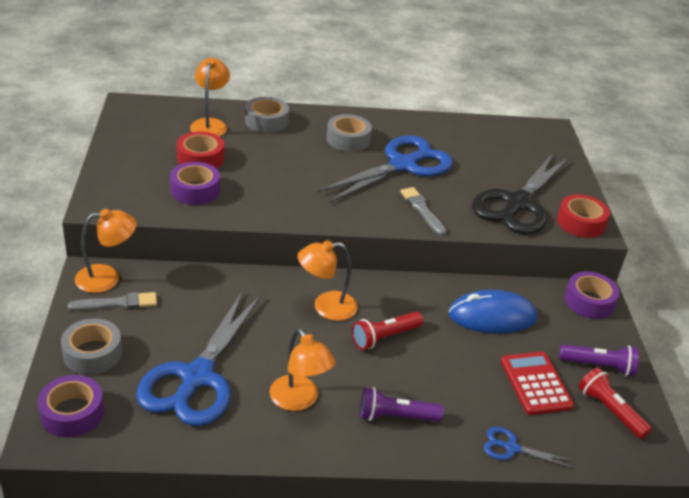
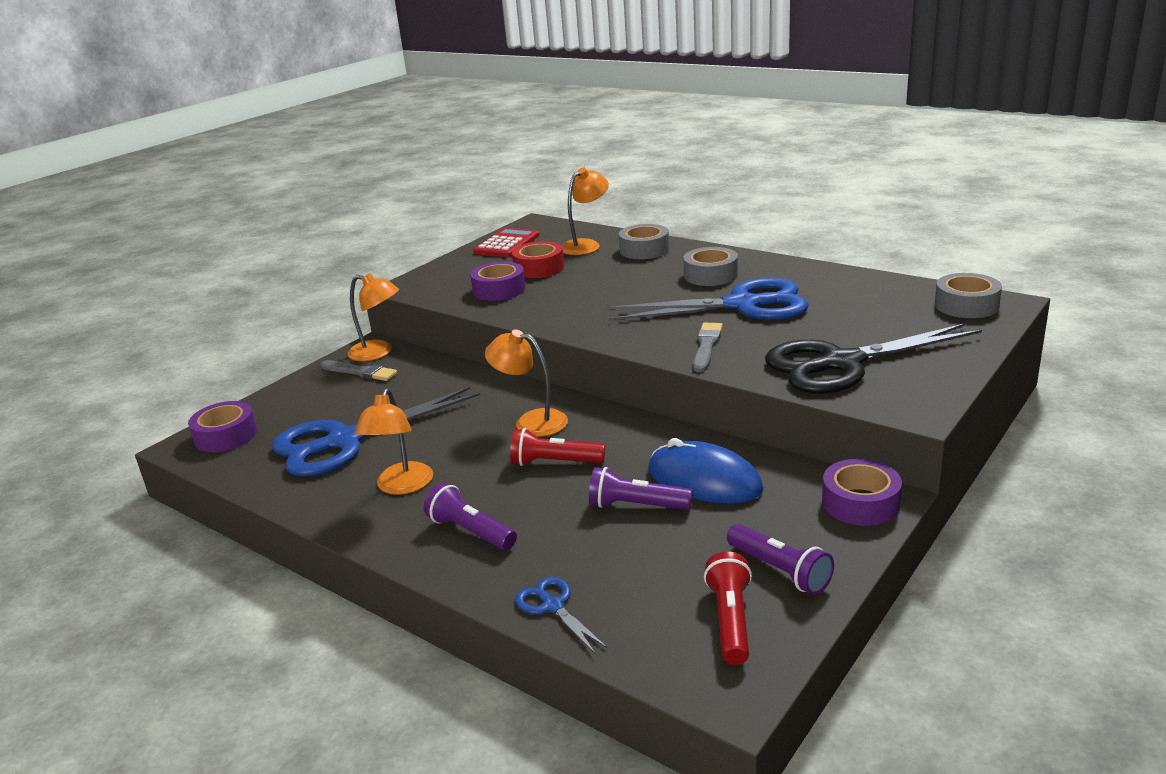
camera: 45 degrees right, 10 degrees down
(92, 353) = (295, 401): grey tape -> grey tape (966, 305)
(475, 352) = (636, 505): none -> purple flashlight
(535, 383) = (668, 558): red calculator -> red calculator (506, 244)
(580, 223) = (906, 399): red tape -> none

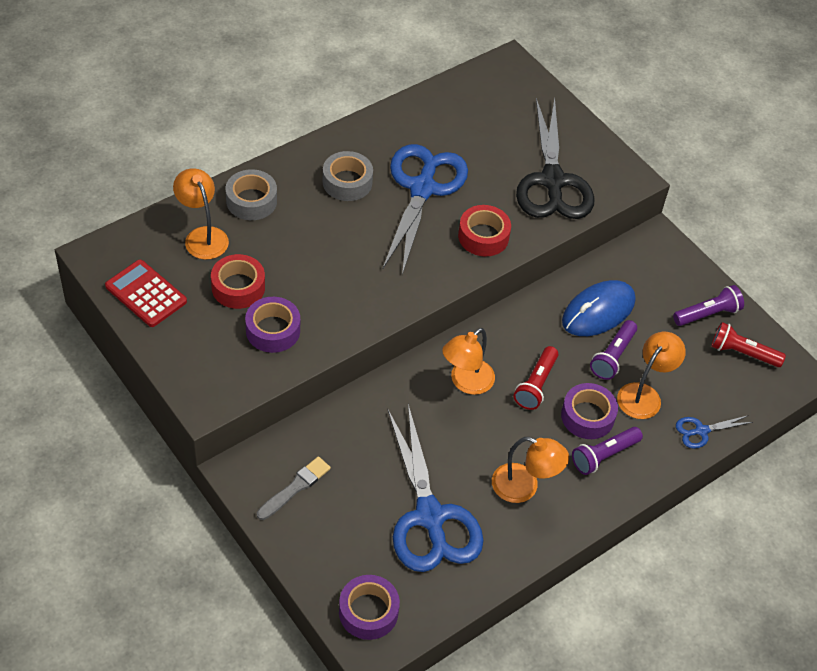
camera: 80 degrees left, 25 degrees up
(378, 352) = (258, 466): orange lamp -> orange lamp (644, 394)
(706, 346) = (483, 236): grey brush -> red tape
(860, 503) = (657, 249): purple tape -> purple tape (587, 416)
(966, 305) = (502, 81): grey tape -> none

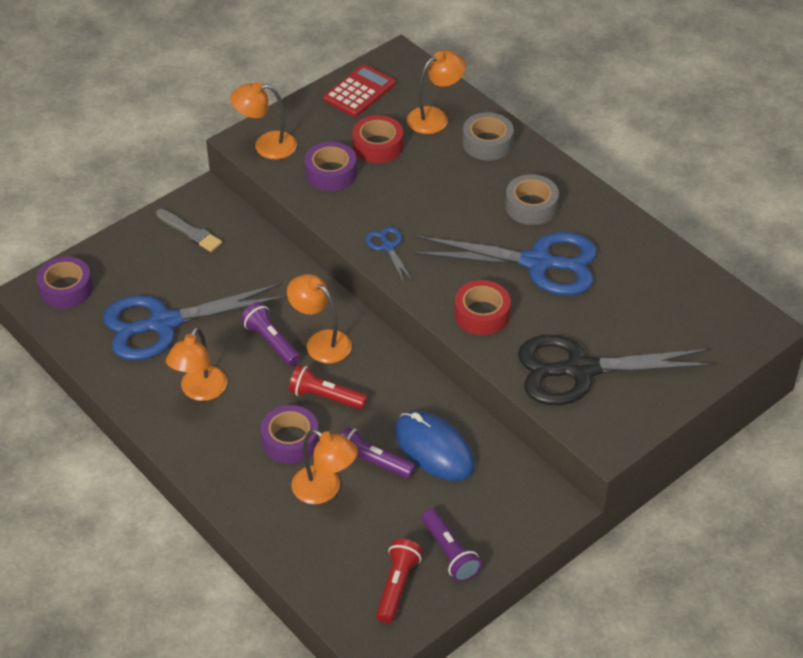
camera: 90 degrees right, 5 degrees down
(218, 384) = (266, 146): none -> orange lamp
(603, 455) = (242, 454): purple flashlight -> purple flashlight (271, 342)
(701, 431) = (282, 541): blue scissors -> blue scissors (388, 247)

